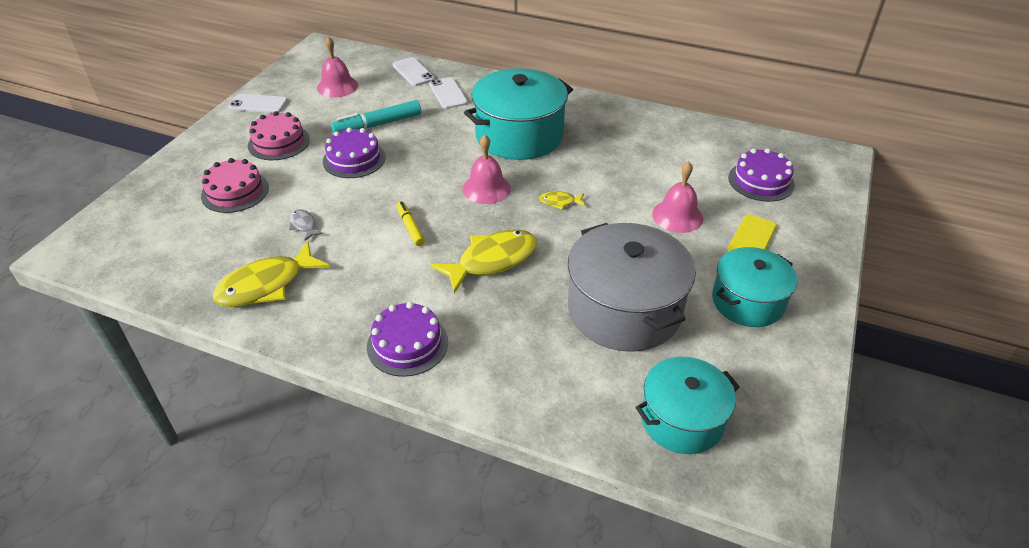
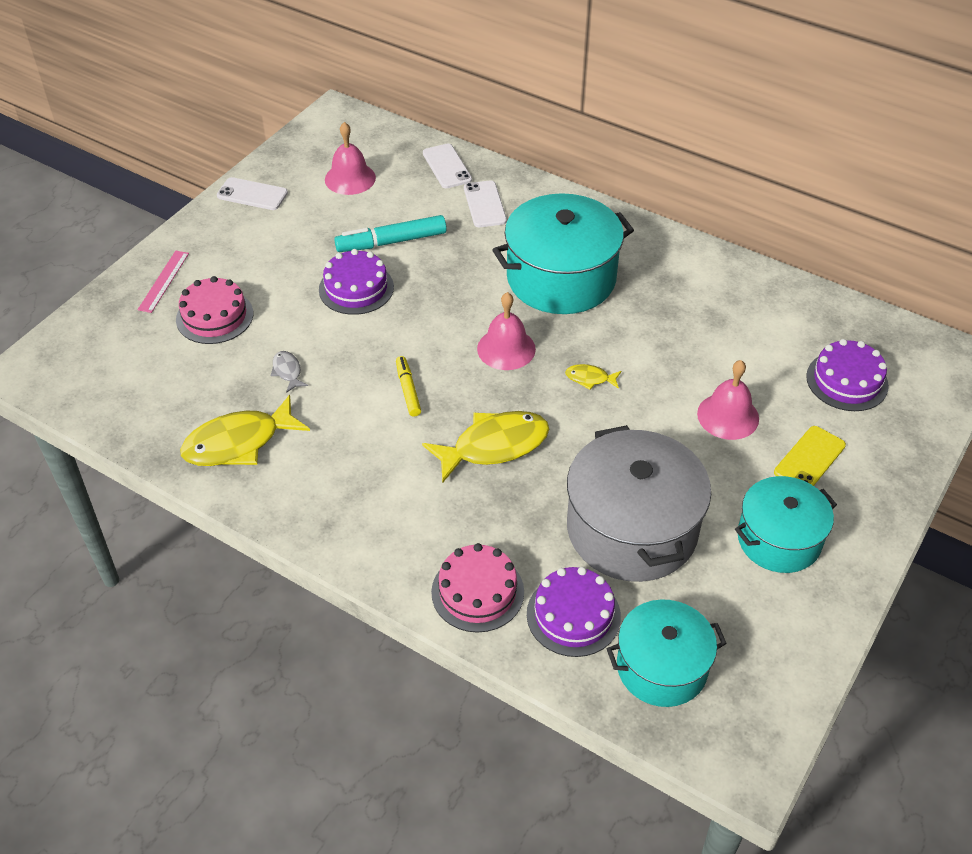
camera: 10 degrees right, 5 degrees up
(188, 171) = (164, 281): none -> pink ruler
(279, 142) = (271, 253): pink cake -> pink cake (477, 592)
(407, 344) = (382, 536): purple cake -> purple cake (573, 615)

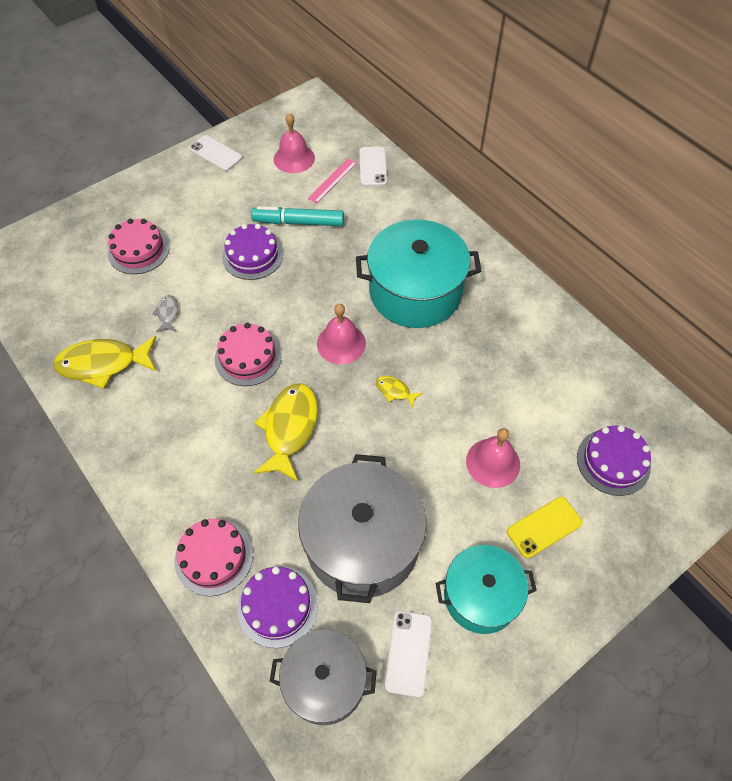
camera: 20 degrees right, 10 degrees up
(164, 281) = (117, 210): pink ruler -> pink ruler (332, 180)
(408, 390) = (248, 357): yellow marker -> pink cake
(485, 204) = (386, 208): white phone -> white phone (409, 653)
(494, 446) = (289, 429): yellow fish -> yellow fish turned 75 degrees counterclockwise
(661, 667) = (325, 682): turquoise pot -> grey pot

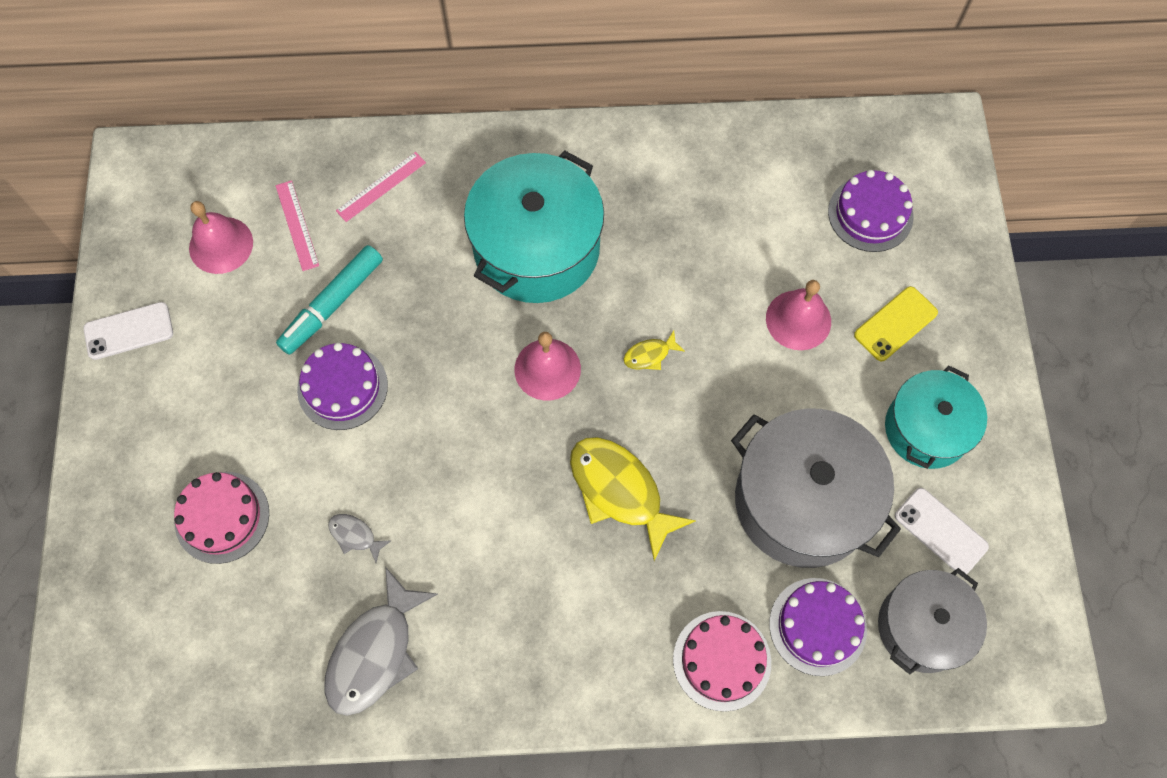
camera: 55 degrees left, 10 degrees up
(103, 364) = (375, 652): yellow fish -> grey fish
(248, 357) = (491, 480): pink cake -> none
(373, 167) = (313, 168): white phone -> none
(388, 200) = (381, 186): none -> pink ruler
(544, 527) = (895, 324): yellow phone -> yellow phone turned 45 degrees clockwise

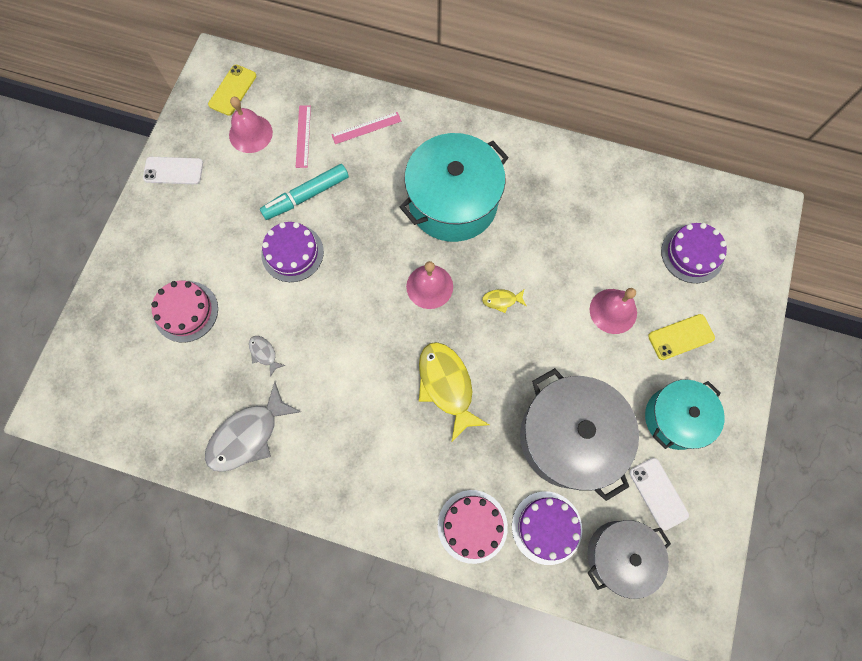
camera: 20 degrees right, 5 degrees up
(172, 194) = (232, 90): none -> yellow phone

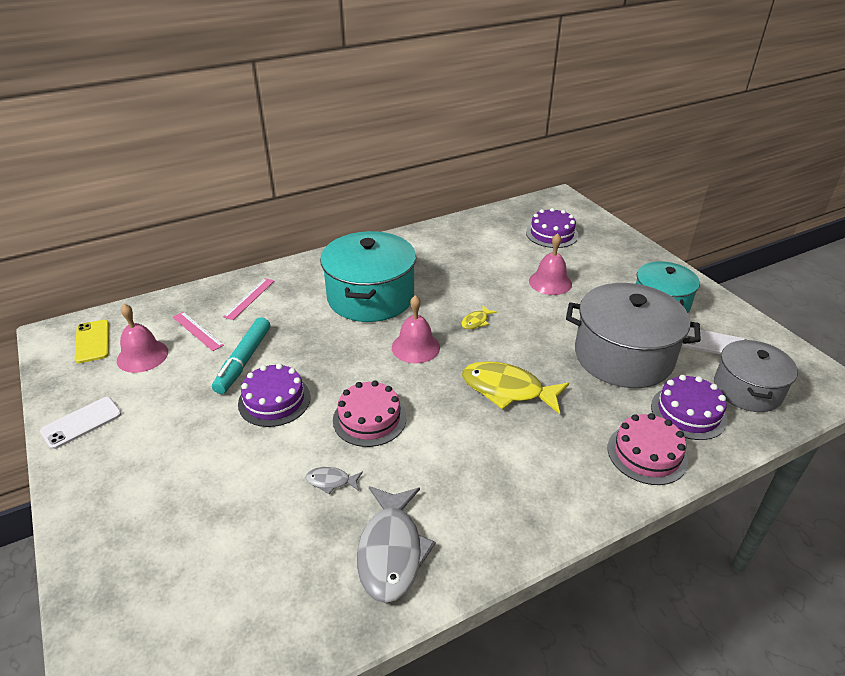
camera: 45 degrees left, 35 degrees down
(186, 311) = (210, 510): pink cake -> pink cake (369, 419)
(681, 337) = (603, 269): yellow phone -> none

